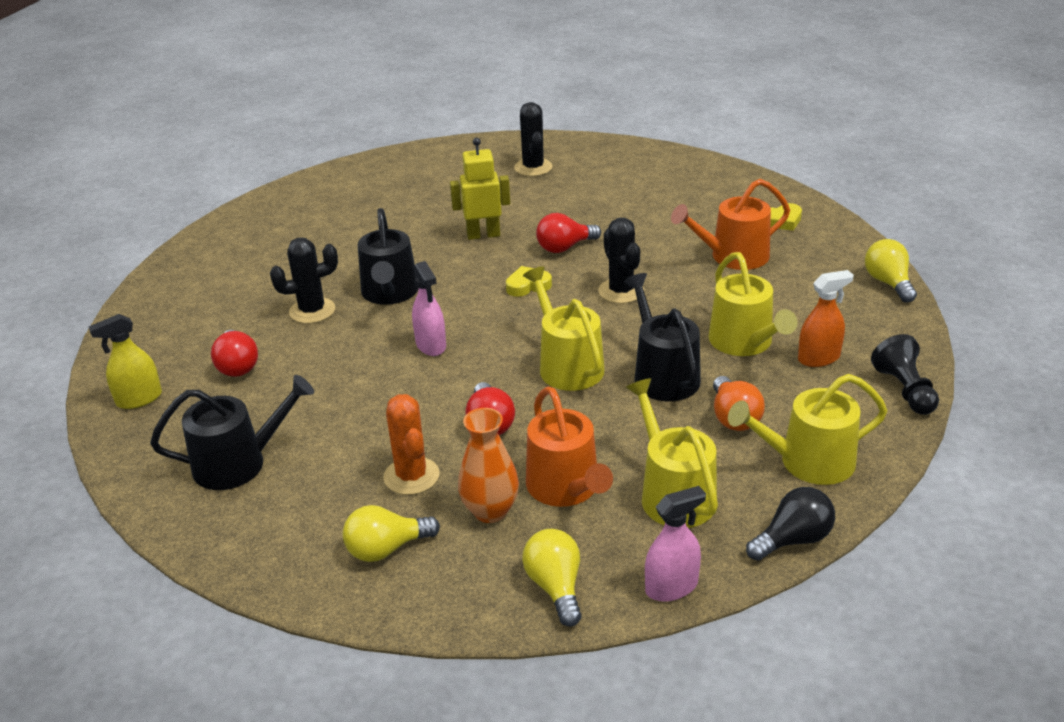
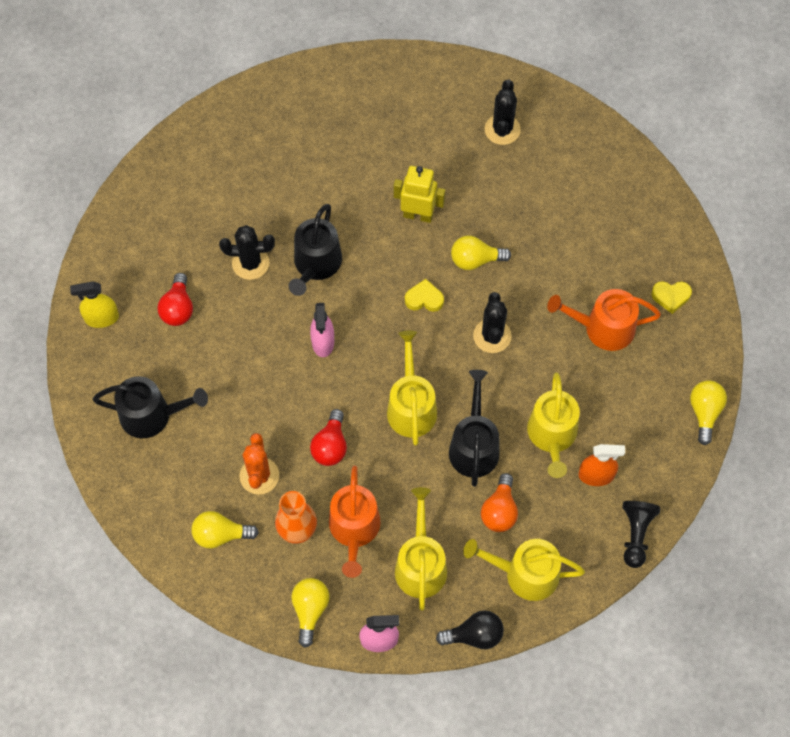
camera: 20 degrees right, 30 degrees up
(564, 247) = (475, 260): red light bulb -> yellow light bulb

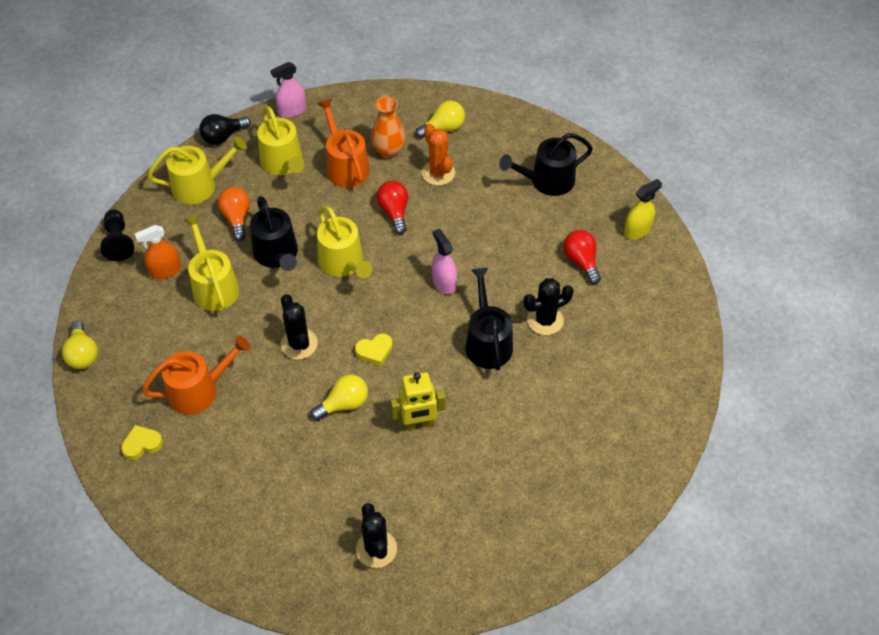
camera: 155 degrees right, 10 degrees down
(310, 610) = (351, 109): yellow light bulb -> none

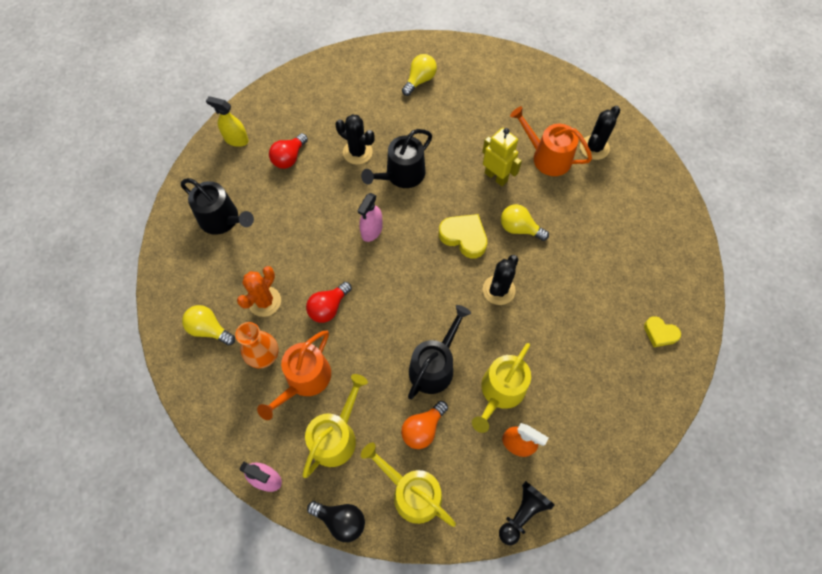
camera: 125 degrees left, 10 degrees up
(82, 354) = (638, 442): yellow light bulb -> yellow light bulb (420, 80)
(199, 390) = (590, 329): orange watering can -> orange watering can (547, 157)
(343, 263) = (405, 310): yellow watering can -> none
(375, 351) = (464, 237): yellow heart -> yellow heart, size x1.57

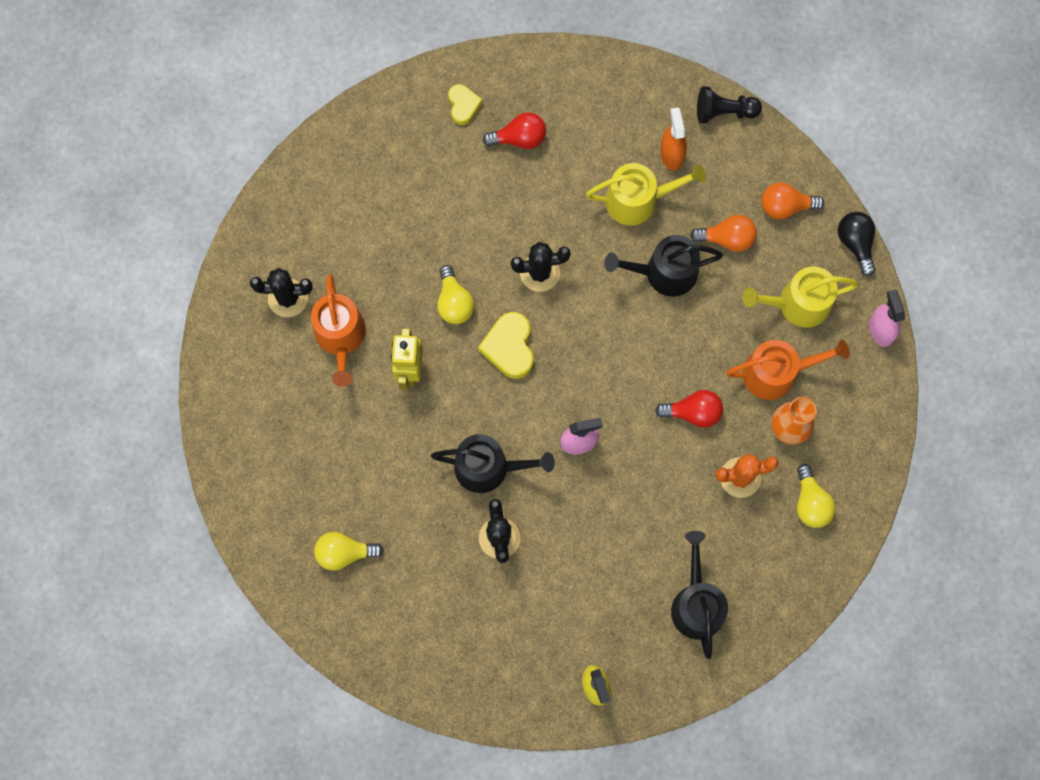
camera: 130 degrees left, 10 degrees up
(289, 158) = (568, 605): red light bulb -> red light bulb (519, 138)
(412, 493) = (785, 206): yellow watering can -> orange light bulb

